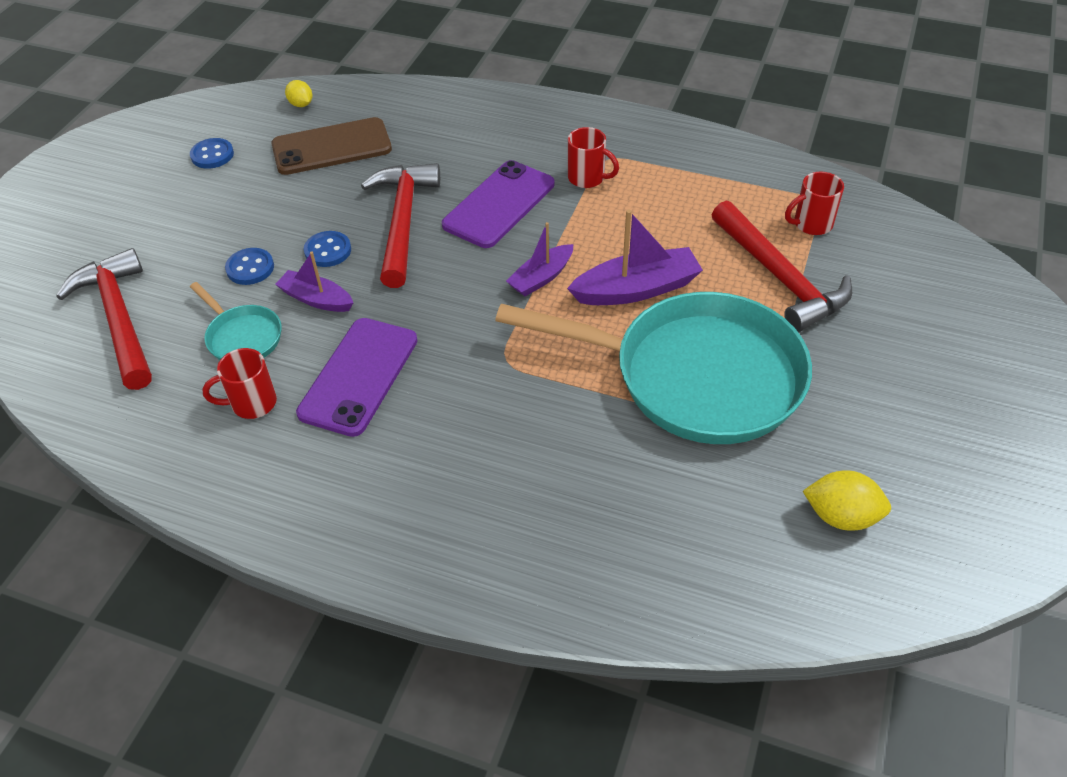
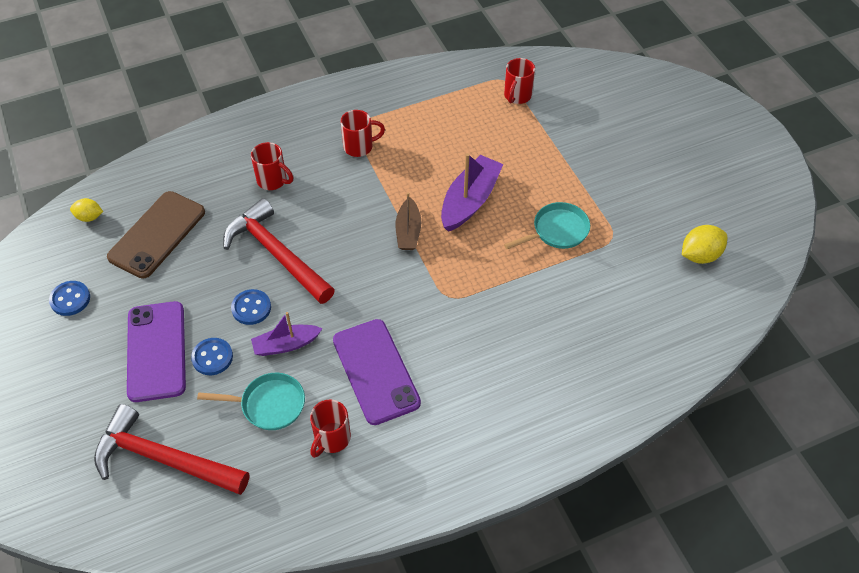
camera: 45 degrees left, 5 degrees up
(475, 161) = (273, 180): none -> red mug
(499, 204) = (325, 200): purple phone -> purple phone (156, 351)
(541, 278) = (408, 231): purple boat -> brown boat
(695, 376) = (557, 231): turquoise pan -> turquoise pan, size x0.42
(780, 277) = (535, 140): red hammer -> none

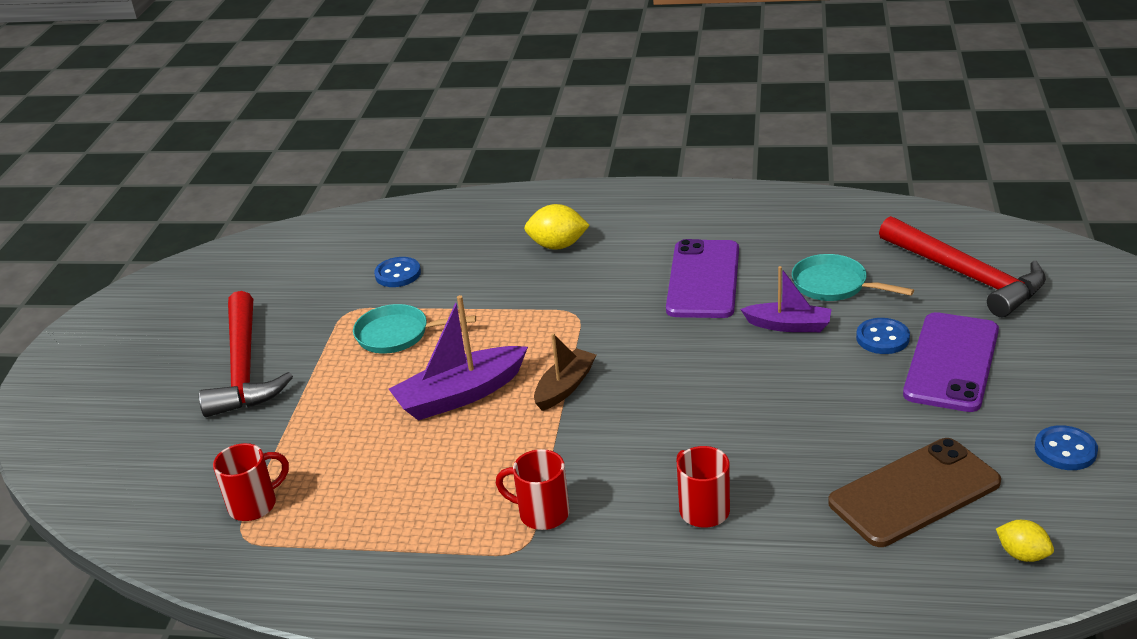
camera: 145 degrees left, 20 degrees down
(251, 308) = (813, 369): blue button -> blue button (398, 274)
(276, 254) = (750, 415): red hammer -> red hammer (244, 368)
(331, 439) = (782, 247): red mug -> none
(700, 255) = (287, 273): yellow lemon -> yellow lemon (558, 246)

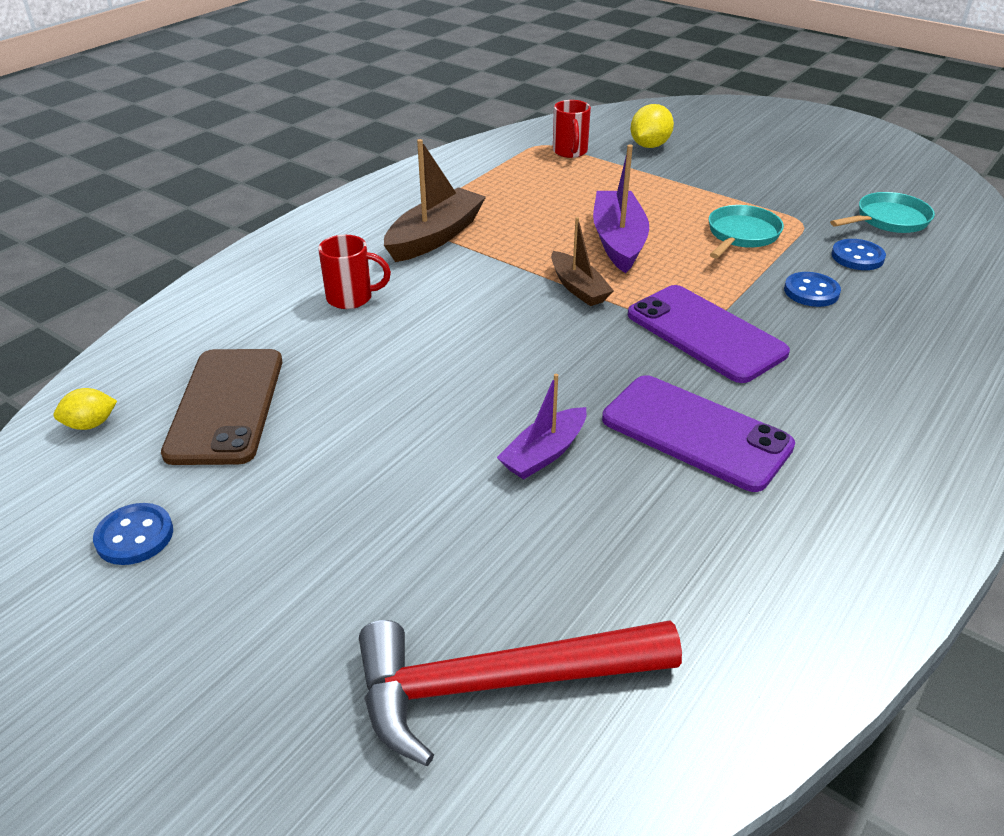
camera: 115 degrees right, 5 degrees up
(244, 368) = (747, 171): red hammer -> none
(542, 514) = (435, 237): red mug -> brown boat
(558, 246) = (855, 360): yellow lemon -> yellow lemon (649, 146)
(834, 285) = (593, 532): turquoise pan -> turquoise pan (888, 220)
(882, 338) = (449, 512): blue button -> blue button (811, 291)
(951, 362) = (349, 542): purple phone -> purple phone (705, 334)

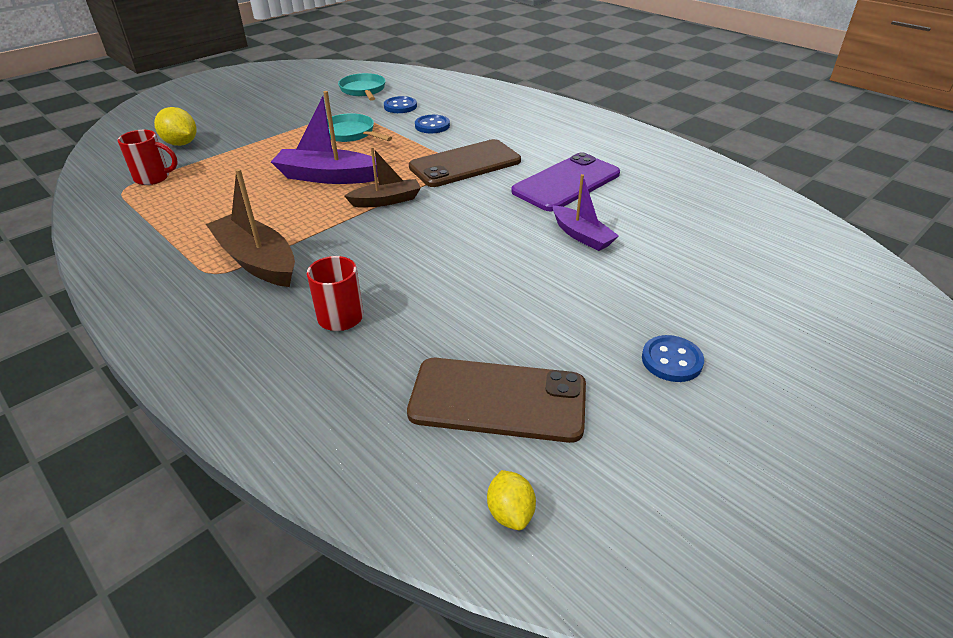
camera: 80 degrees left, 0 degrees up
(134, 536) = (680, 452): blue button -> blue button (671, 360)
(498, 684) = (780, 271): red hammer -> none
(705, 334) = (465, 164): purple phone -> brown phone

